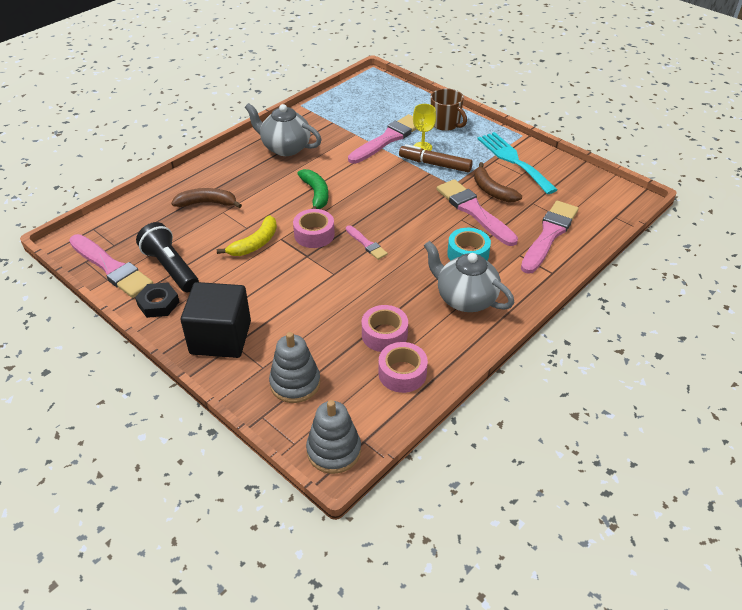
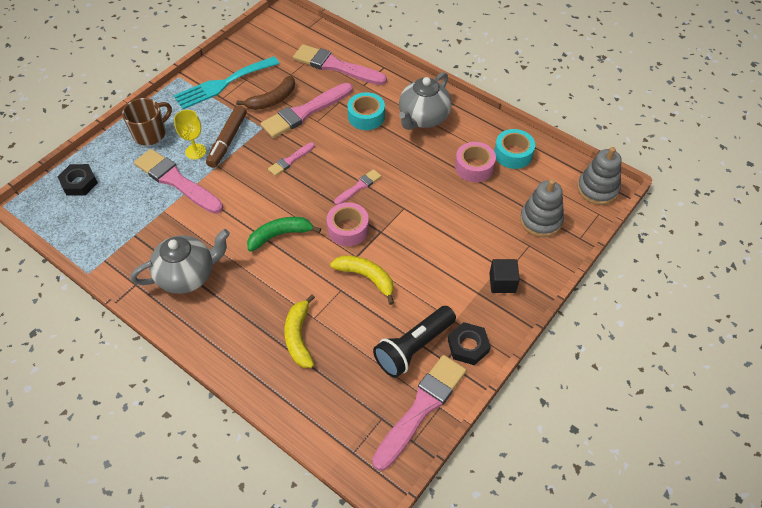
camera: 95 degrees left, 10 degrees up
(207, 203) = (299, 337): brown banana -> yellow banana
(220, 338) = (502, 283): black cube -> black cube, size x0.51
(285, 148) = (187, 275): grey teapot -> grey teapot turned 135 degrees counterclockwise
(391, 95) = (79, 183): none -> black nut
(402, 373) = (513, 154): pink tape -> turquoise tape
(407, 201) = (290, 160): none -> pink brush

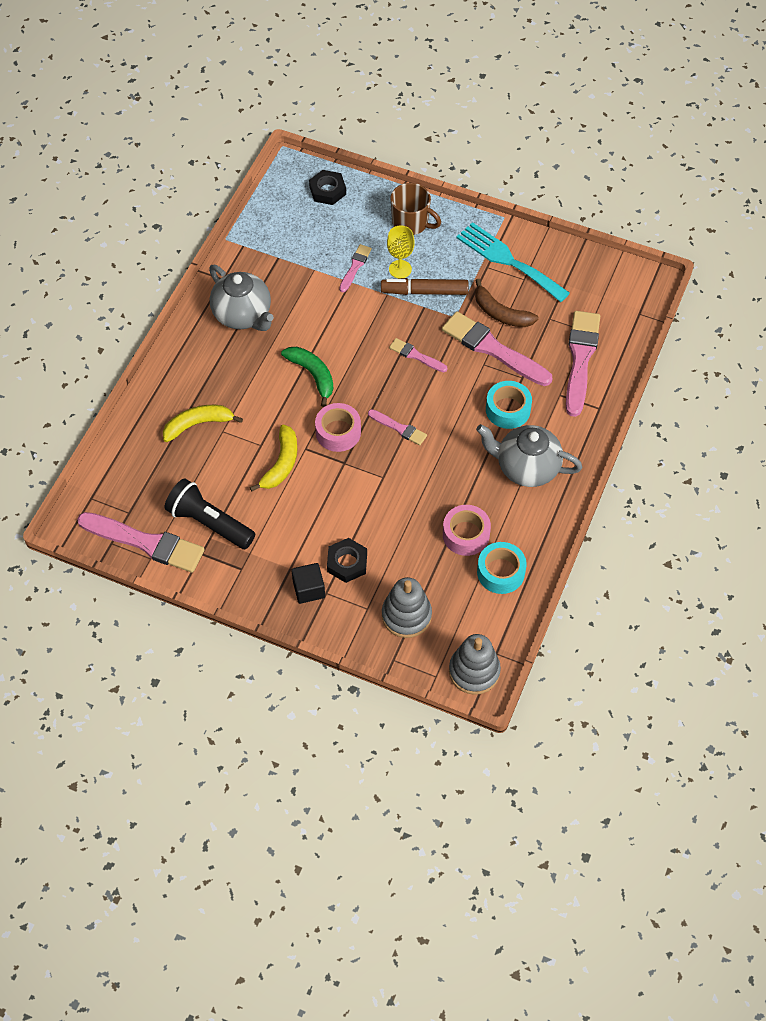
camera: 75 degrees right, 5 degrees up
(176, 181) = (355, 267): pink brush -> pink brush, size x0.51
(468, 346) = (223, 570): black nut -> black nut (347, 563)

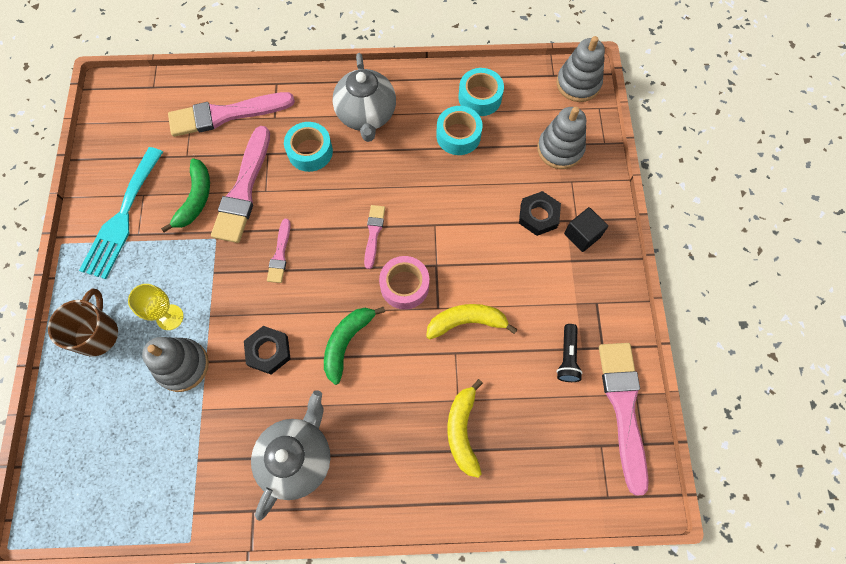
camera: 115 degrees left, 10 degrees up
(198, 424) = (462, 431): yellow banana -> yellow banana turned 45 degrees clockwise
(209, 523) = (567, 357): black flashlight -> black flashlight, size x0.57
(327, 191) = (72, 451): black nut -> black nut (268, 351)
(355, 267) = (182, 366): pink brush -> grey stacking toy
(424, 291) = (193, 280): brown marker -> none
(466, 534) = (458, 135): pink tape -> turquoise tape
(500, 313) = (196, 199): brown banana -> green banana

